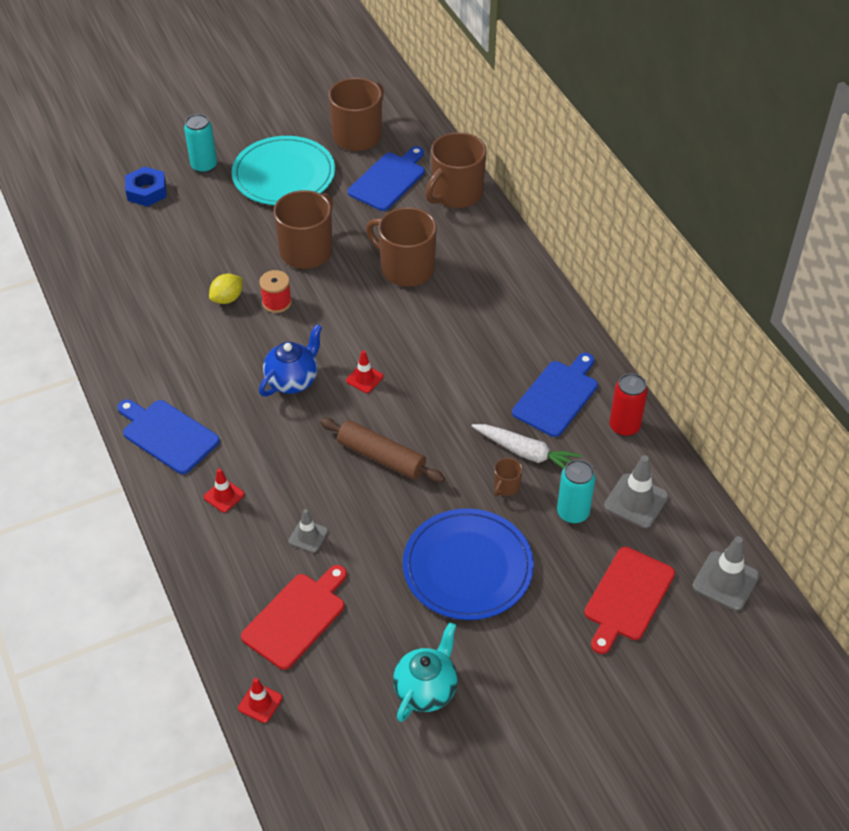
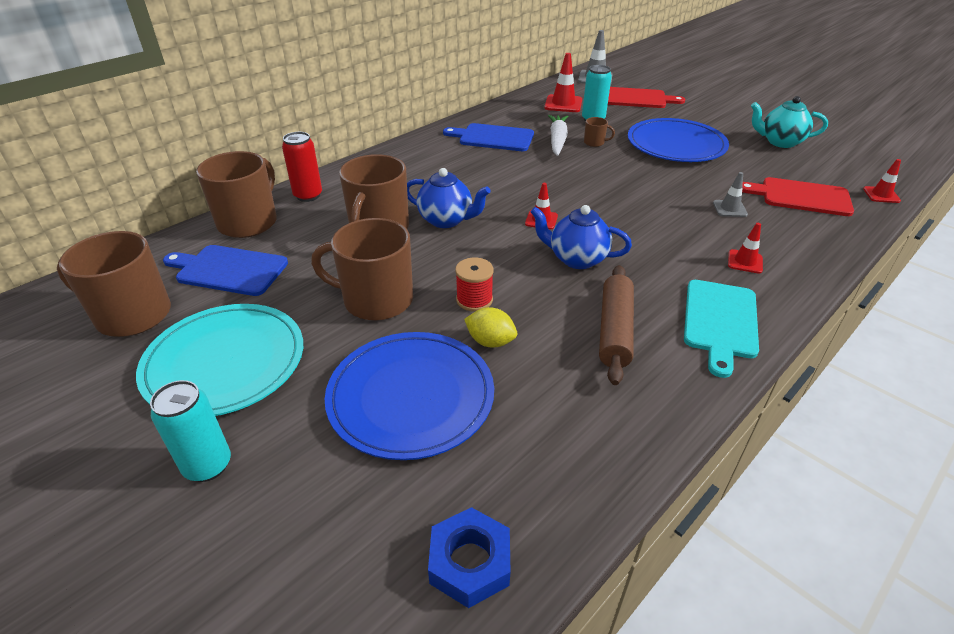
camera: 110 degrees left, 10 degrees down
(146, 191) = (288, 526): blue nut -> blue nut (470, 562)
(167, 435) = (720, 322): blue cutting board -> turquoise cutting board
(202, 250) = (411, 396): none -> blue plate
(381, 457) = (619, 194): brown rolling pin -> brown rolling pin (615, 330)
(397, 314) = (446, 220): none -> blue teapot
(456, 194) = (249, 222): brown mug -> brown mug turned 90 degrees counterclockwise
(624, 427) = (503, 114): red can -> red can (308, 195)
(636, 501) = (563, 104): grey traffic cone -> red traffic cone

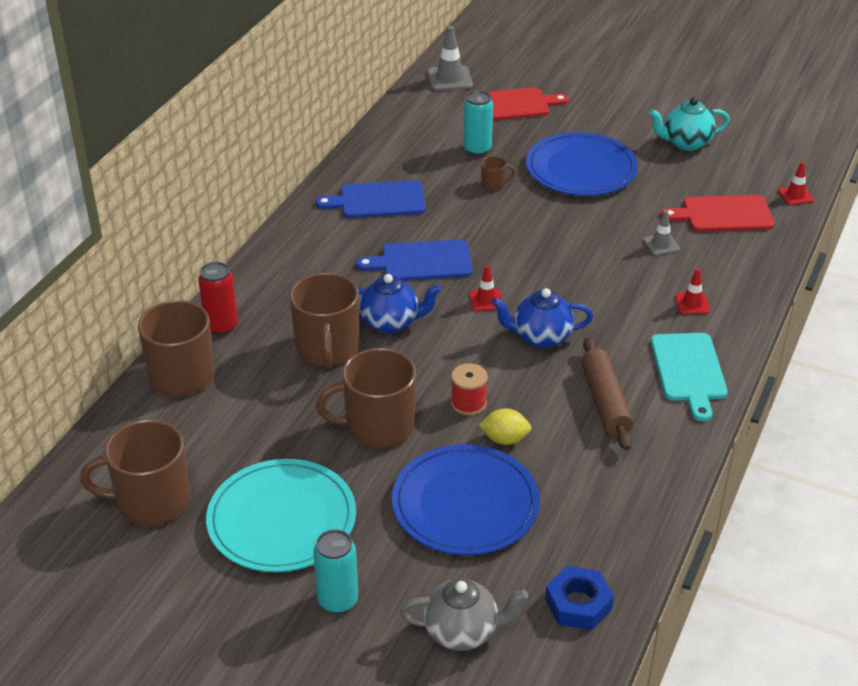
camera: 20 degrees left, 0 degrees up
(228, 270) = (207, 432): blue cutting board -> blue cutting board (422, 262)
(309, 553) = (462, 632): none -> grey teapot
(557, 140) = (452, 189): white carrot -> none
(563, 104) = (432, 131): red traffic cone -> none

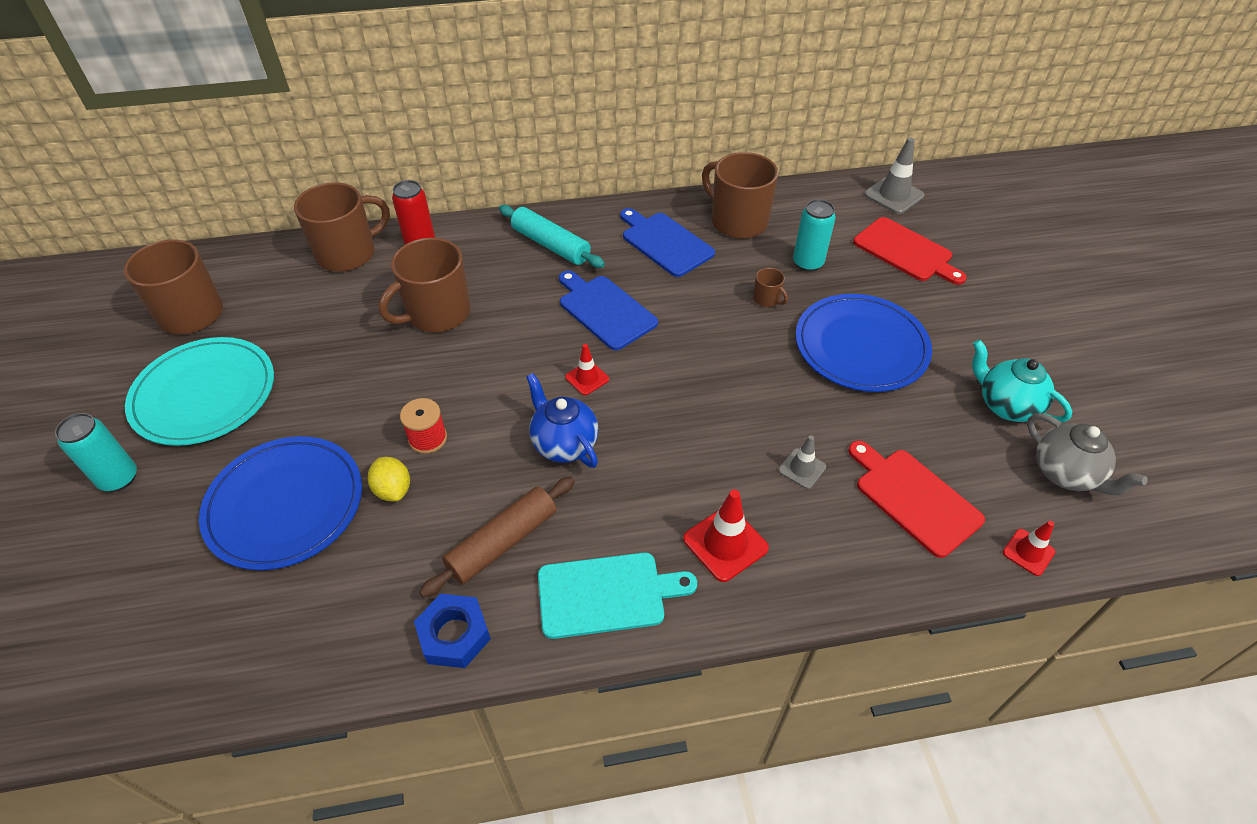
camera: 55 degrees right, 10 degrees up
(312, 257) = (551, 245): none -> turquoise rolling pin
(377, 426) = (356, 394): brown mug -> brown mug (737, 221)
(391, 323) = (502, 333): blue teapot -> none
(462, 632) = (109, 587): grey teapot -> grey teapot (1065, 474)
(578, 604) = (182, 665): blue nut -> blue nut (454, 635)
(689, 371) = (607, 594): turquoise cutting board -> turquoise cutting board turned 150 degrees counterclockwise
(692, 304) = (725, 543): red traffic cone -> red traffic cone, size x1.64

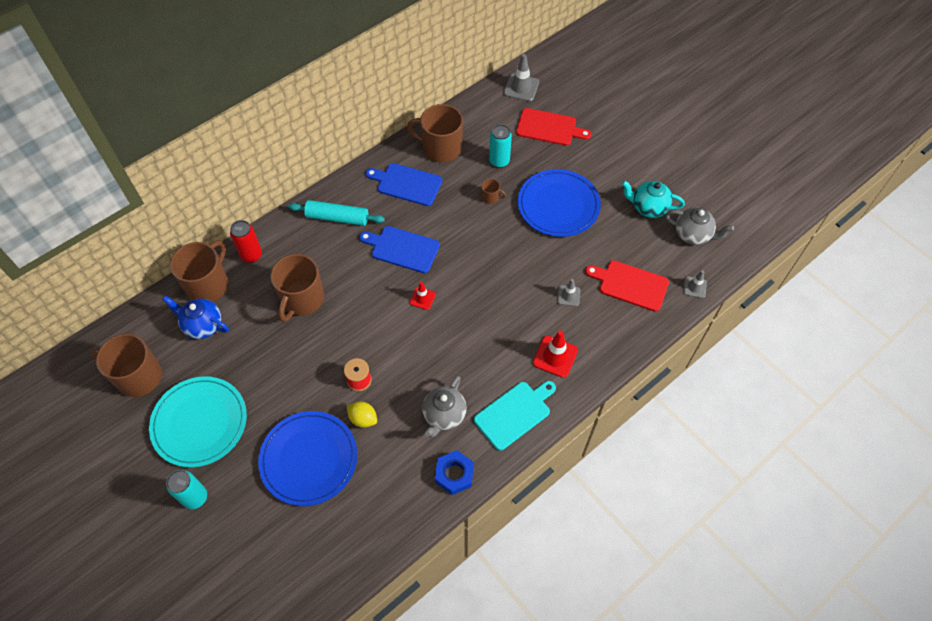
camera: 30 degrees left, 10 degrees up
(502, 542) = (444, 415): brown rolling pin -> grey teapot
(564, 444) = (437, 344): blue teapot -> blue teapot (203, 325)
(1028, 552) = (694, 287): red traffic cone -> grey traffic cone

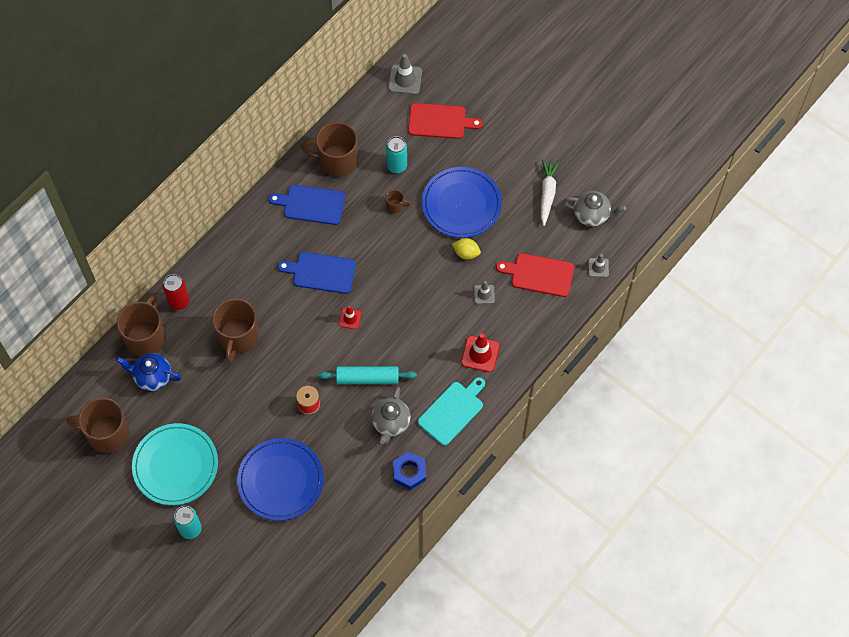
camera: 10 degrees left, 5 degrees up
(337, 218) = (252, 250): turquoise rolling pin -> turquoise rolling pin (367, 378)
(363, 419) = (320, 438): yellow lemon -> yellow lemon (466, 253)
(648, 208) = (547, 193): turquoise teapot -> white carrot

